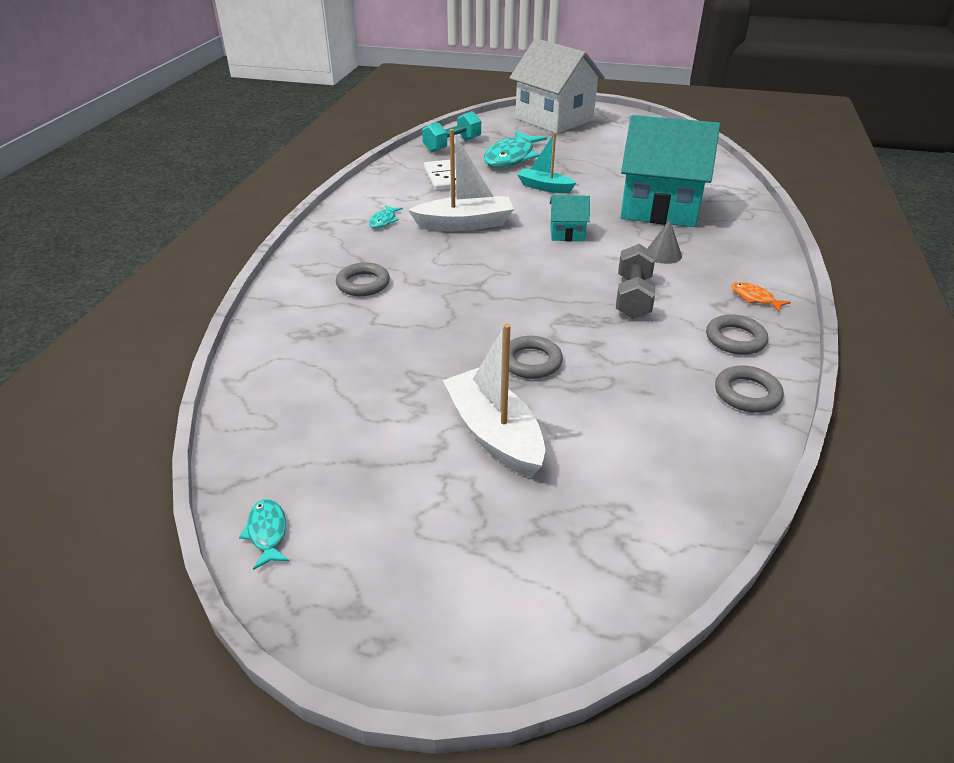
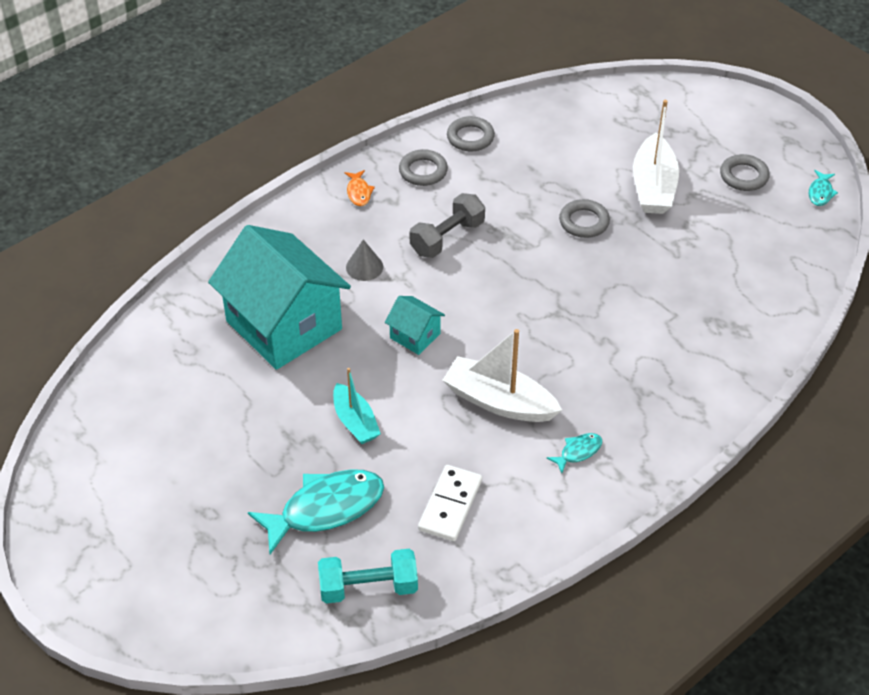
camera: 145 degrees left, 10 degrees up
(363, 284) = (657, 363): grey ring -> grey ring (743, 176)
(554, 119) = (160, 584): white house -> none

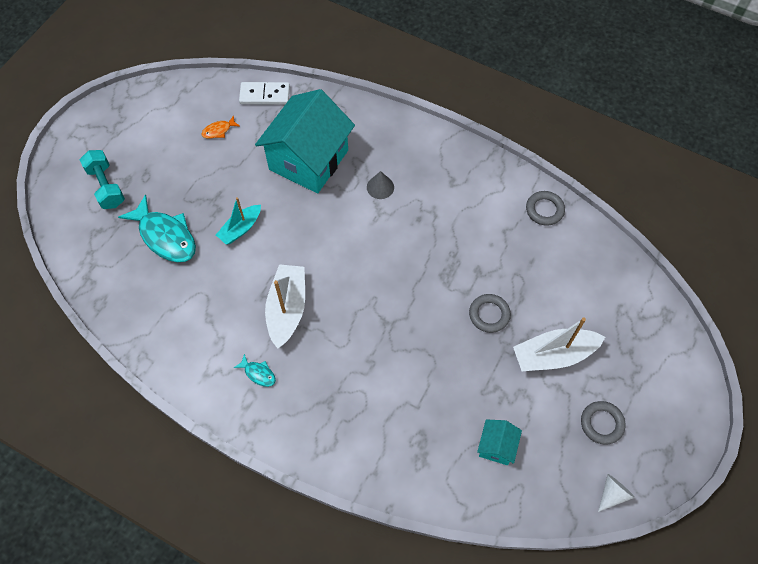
camera: 70 degrees right, 15 degrees up
(359, 192) = (451, 159): orange fish -> orange fish (218, 130)
(368, 587) = (112, 280): turquoise dumbbell -> turquoise dumbbell (106, 186)
(415, 336) = (328, 238): turquoise house -> turquoise house (496, 446)
(423, 171) = (492, 191): grey ring -> none
(447, 238) = (430, 228): grey dumbbell -> none
(450, 505) = (188, 306): white domino -> white domino (265, 95)
(820, 193) = (612, 493): turquoise fish -> white cone

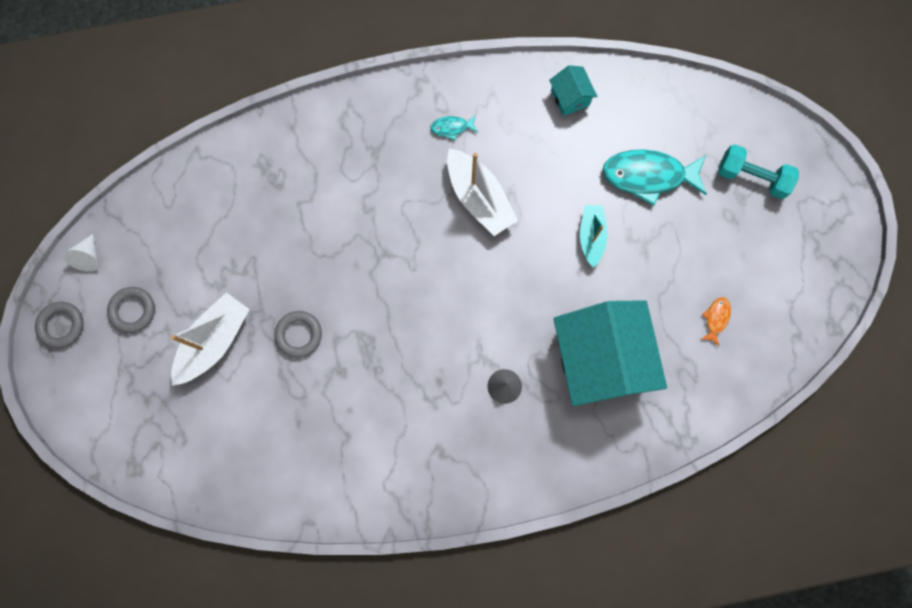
camera: 140 degrees right, 15 degrees up
(265, 95) = (715, 398): white domino -> none
(496, 446) = (209, 222): turquoise house -> turquoise house (570, 98)
(544, 210) = (325, 493): grey ring -> grey ring (61, 325)

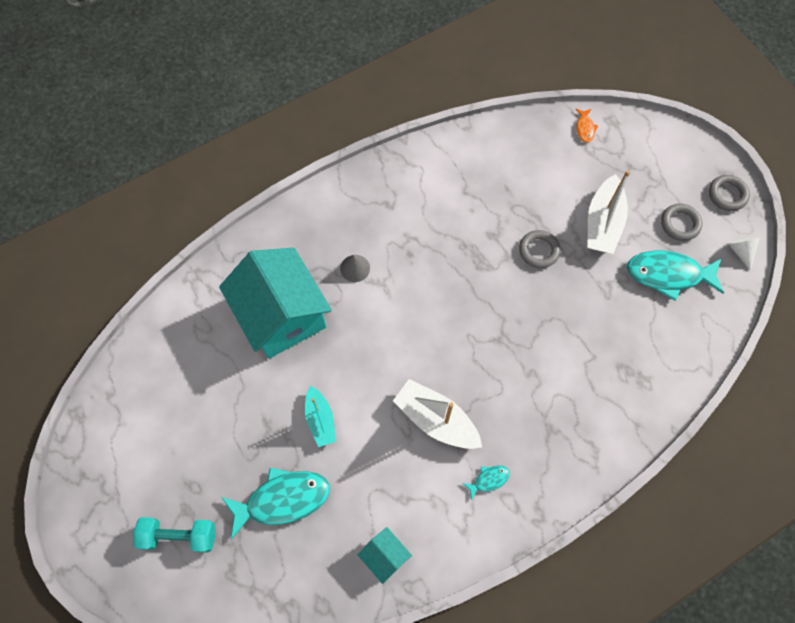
camera: 160 degrees right, 10 degrees down
(178, 259) = (668, 275): none -> turquoise fish
(716, 318) = (187, 385): orange fish -> orange fish (585, 128)

